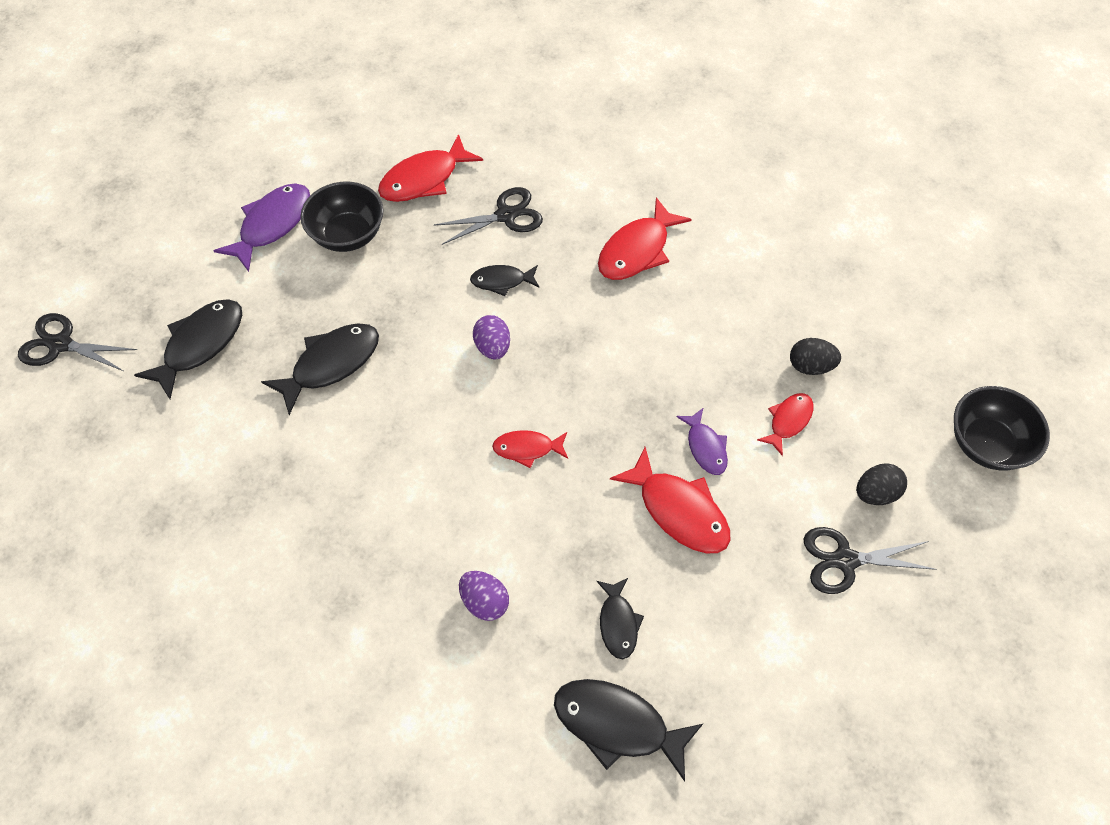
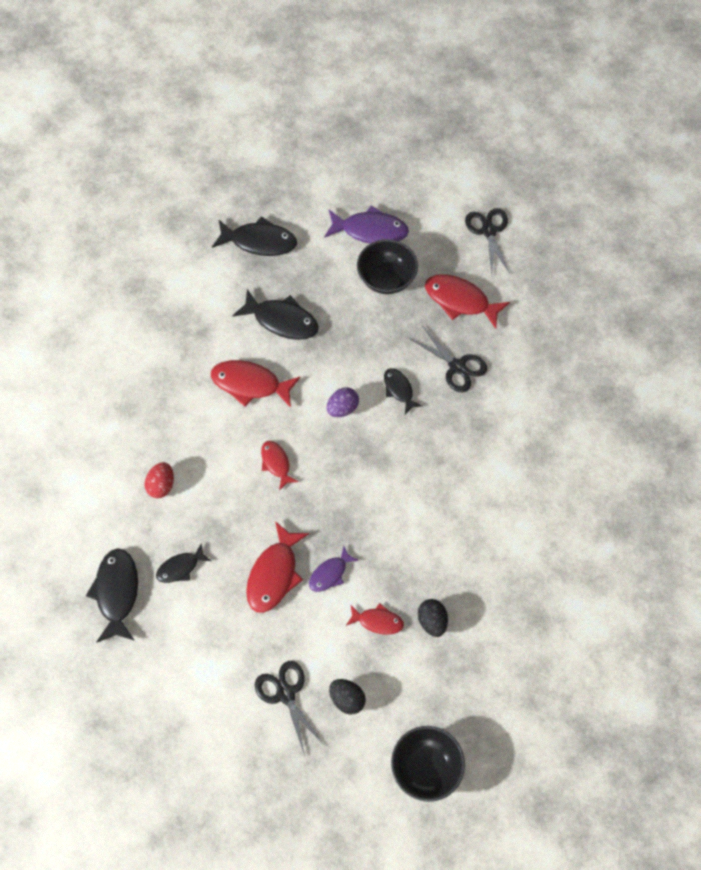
camera: 65 degrees right, 5 degrees up
(61, 344) = (223, 169): black scissors -> black scissors (488, 231)
(484, 602) = (161, 485): purple egg -> red egg
(637, 250) = (473, 465): red fish -> red fish (250, 384)

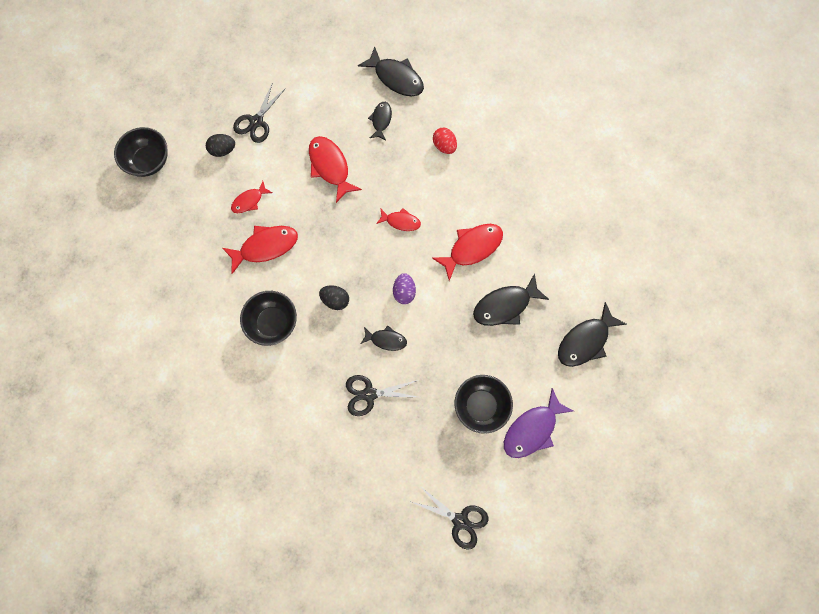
camera: 130 degrees right, 10 degrees up
(286, 694) = (256, 121): black scissors -> black scissors turned 105 degrees clockwise
(330, 574) = (302, 197): purple fish -> none
(432, 621) = (220, 231): black egg -> black egg (335, 300)
(460, 300) = (419, 443): red fish -> red fish (265, 247)
(472, 495) = (273, 322): none -> black bowl

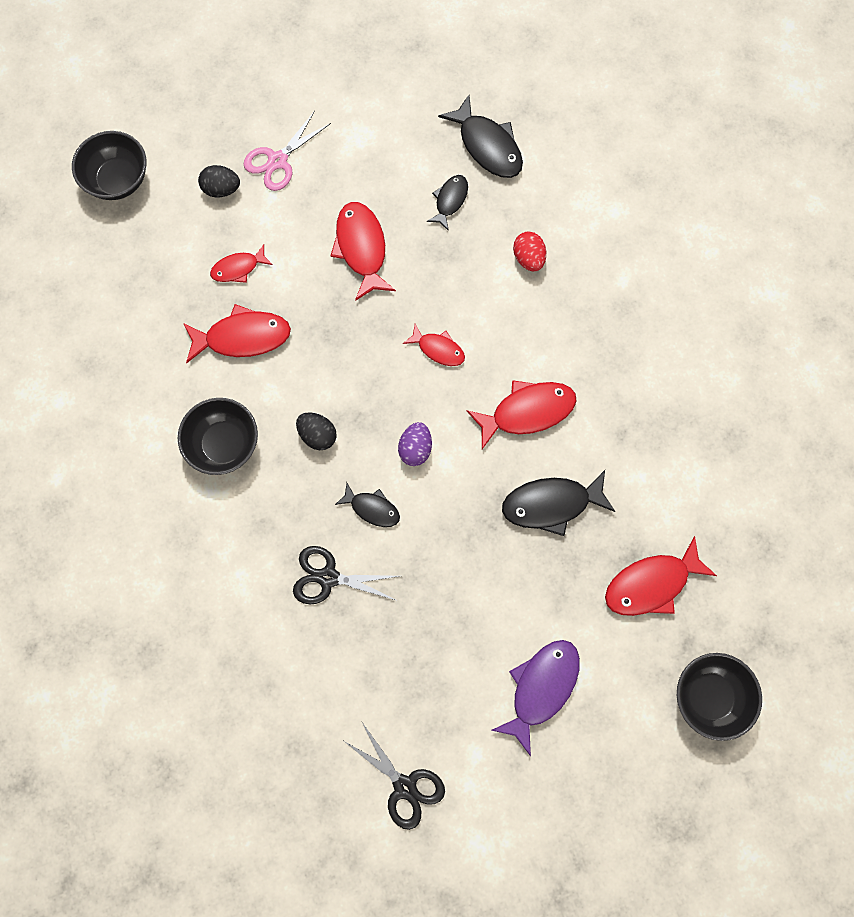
camera: 15 degrees right, 0 degrees up
(256, 121) = (278, 161): black scissors -> pink scissors
(481, 406) = (478, 635): black bowl -> black bowl (709, 696)
(532, 429) = (541, 687): purple fish -> purple fish turned 150 degrees clockwise
(585, 341) = (651, 584): black fish -> red fish

